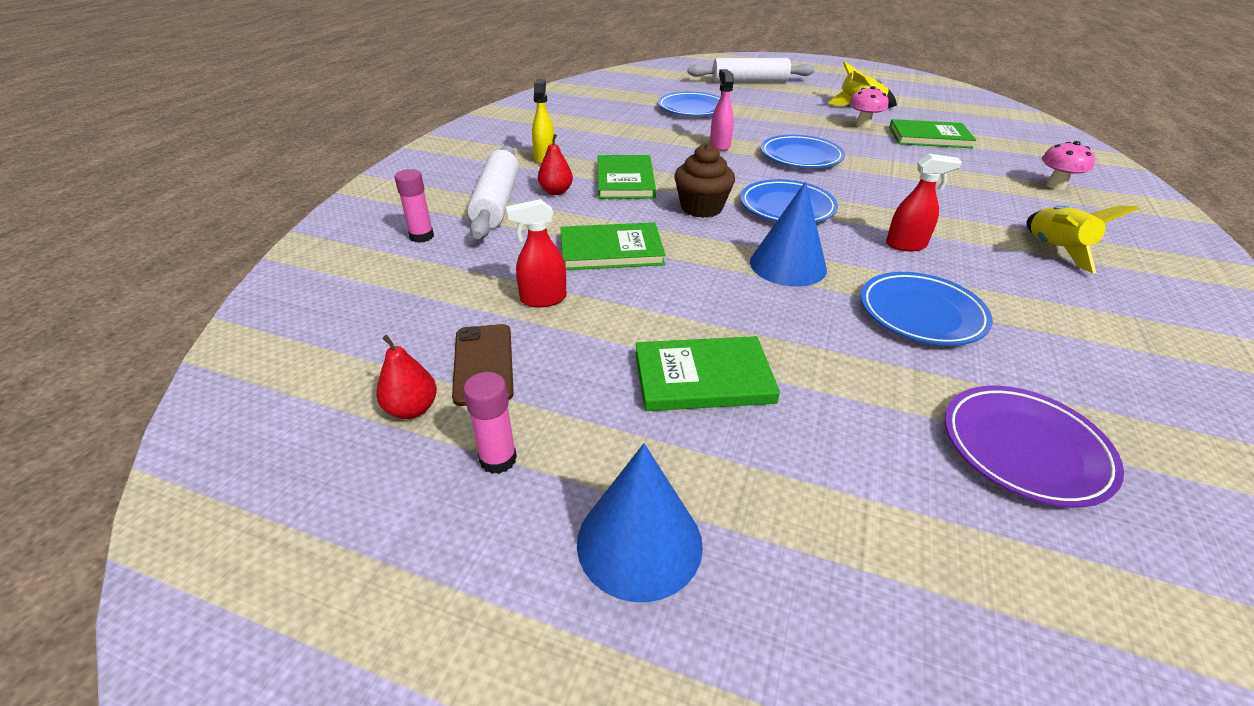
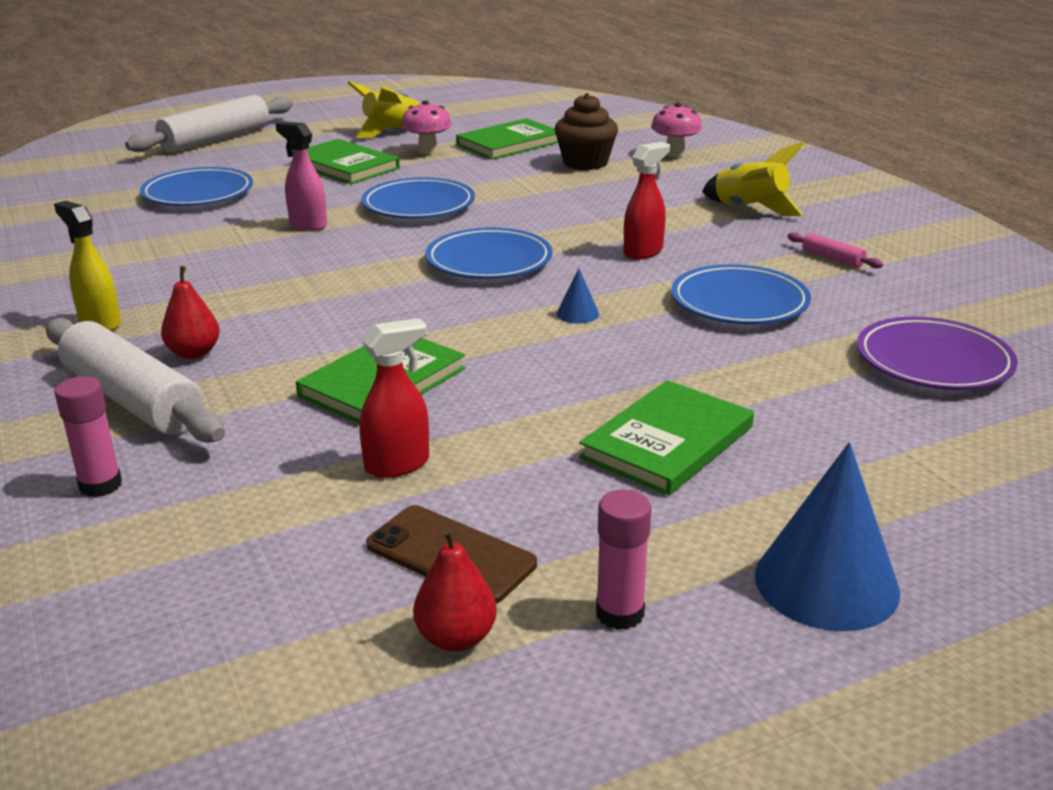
camera: 45 degrees left, 10 degrees down
(543, 299) = (398, 465): red spray bottle -> red spray bottle turned 150 degrees counterclockwise
(625, 180) = (262, 305): green book -> green book (345, 166)
(701, 208) = (404, 297): brown cupcake -> brown cupcake (585, 163)
(788, 265) = (577, 314): blue cone -> blue cone, size x0.45
(1070, 319) = (832, 258): none -> pink rolling pin

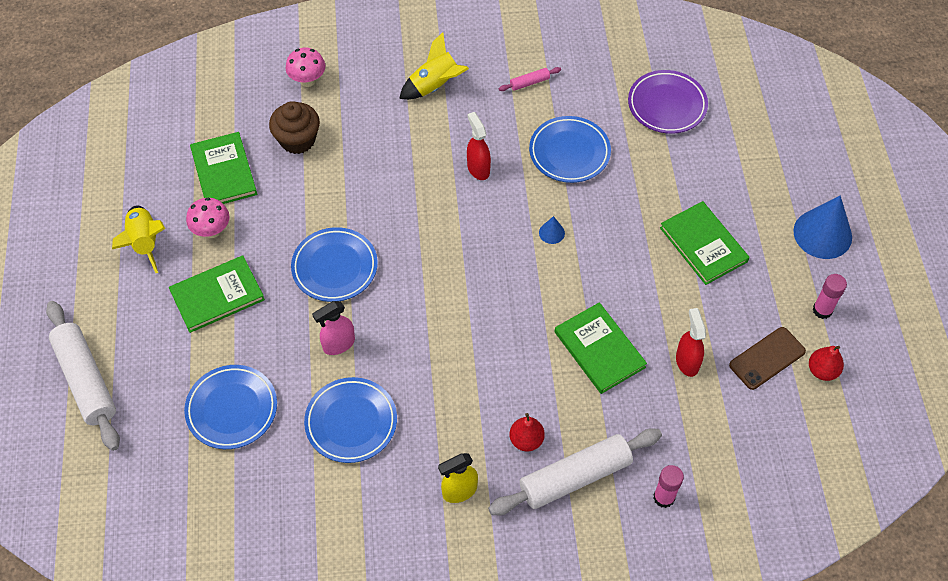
camera: 70 degrees left, 30 degrees up
(489, 261) = (456, 254): blue plate -> blue plate (351, 422)

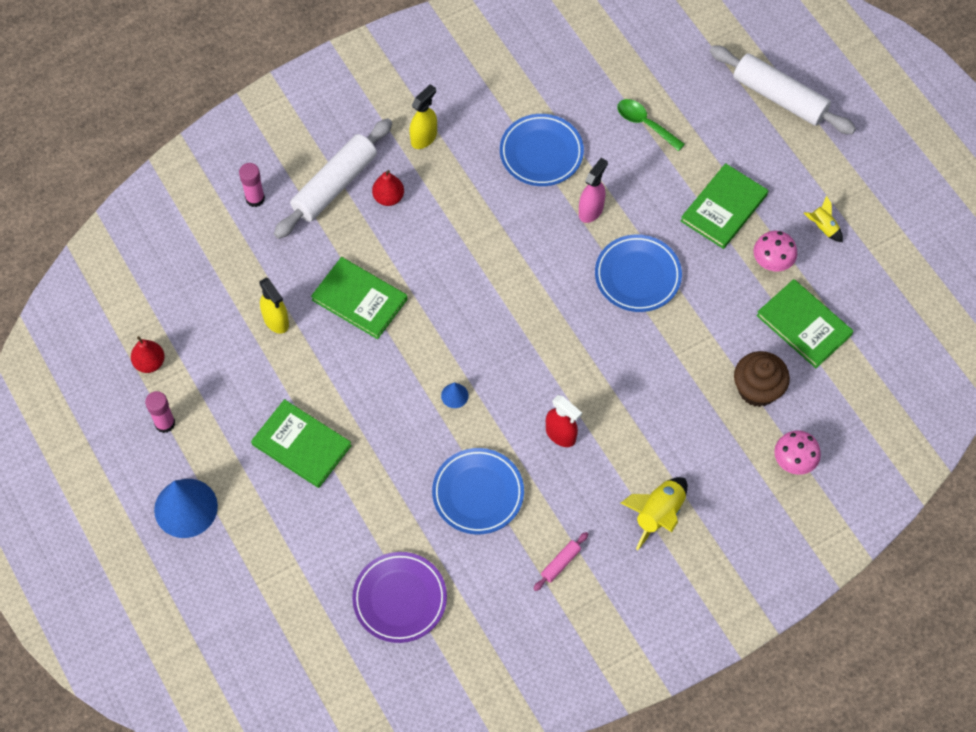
camera: 155 degrees right, 5 degrees up
(145, 243) = (823, 227): yellow rocket -> yellow rocket, size x0.58
(232, 409) = (645, 123): blue plate -> green spoon
(687, 361) = (276, 321): red spray bottle -> yellow spray bottle
(767, 358) = (204, 354): brown phone -> none

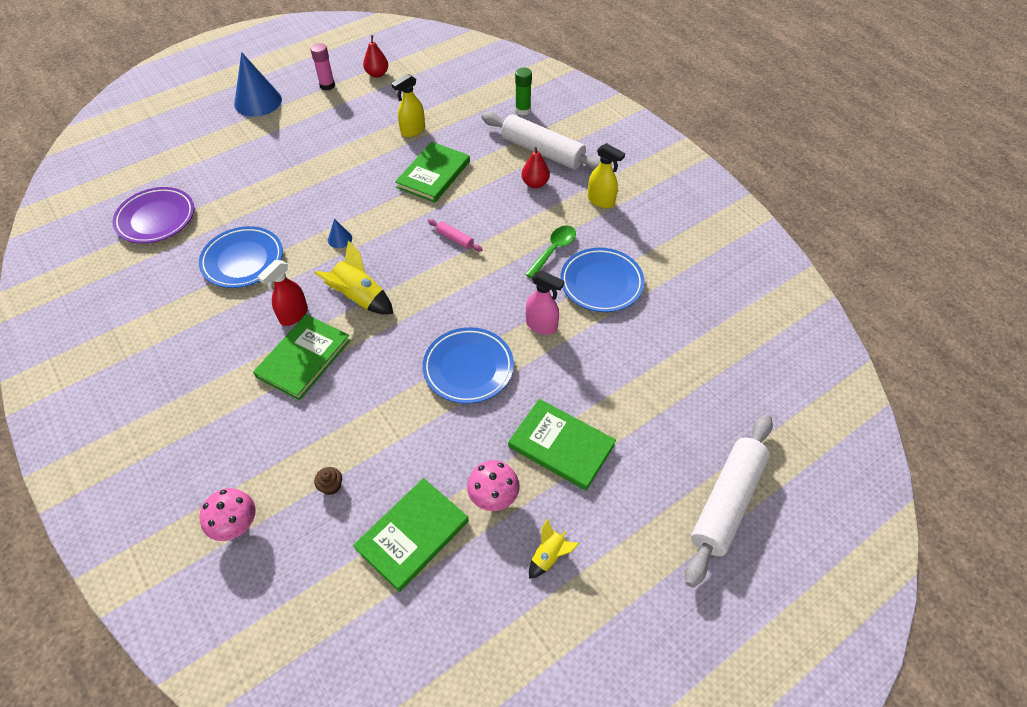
camera: 85 degrees right, 10 degrees down
(255, 198) = (523, 110): pink glue stick -> green glue stick
(301, 445) = (302, 153): green book -> green book (304, 358)
(560, 563) = (163, 322): pink rolling pin -> pink rolling pin (455, 239)
(645, 123) = (656, 367): green spoon -> green spoon (553, 250)
(658, 514) = (197, 397): yellow rocket -> yellow rocket (359, 298)
(757, 389) = (331, 486): brown cupcake -> brown cupcake, size x0.44

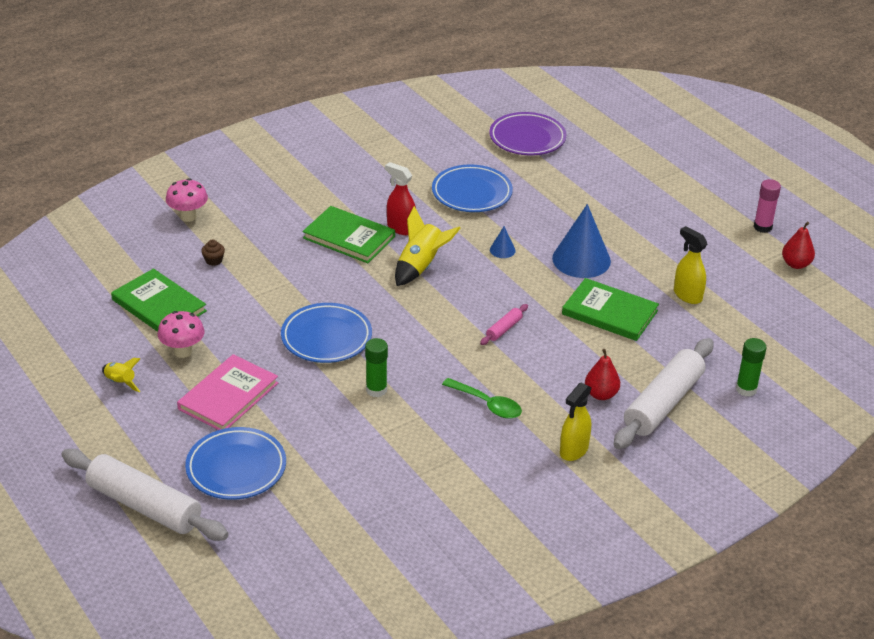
camera: 90 degrees right, 15 degrees down
(258, 101) = (721, 180): blue cone -> blue cone (581, 259)
(541, 326) = (376, 390): pink spray bottle -> green glue stick
(561, 445) = (228, 396): green book -> pink book
(601, 283) = (435, 440): blue plate -> blue plate (236, 468)

